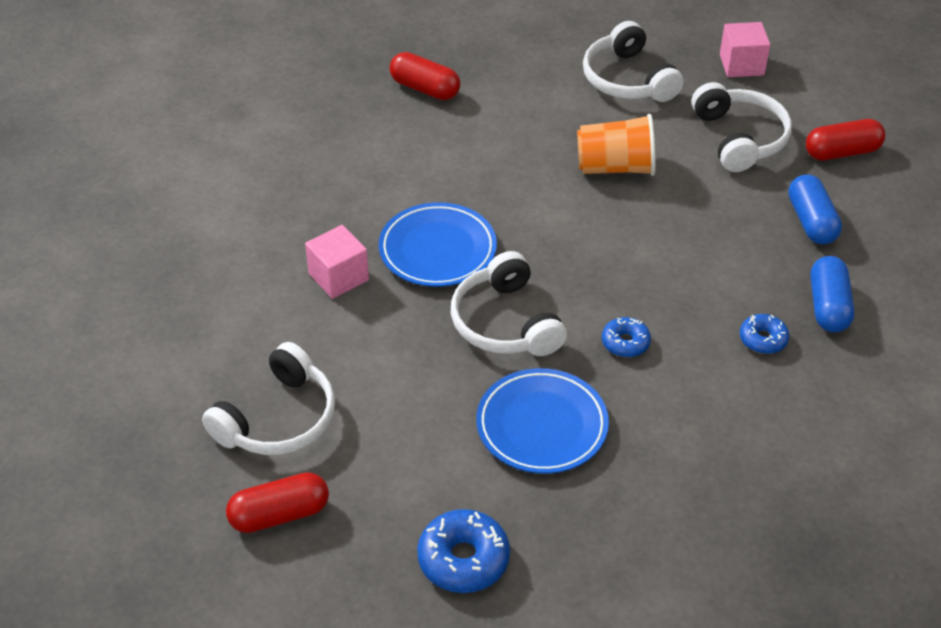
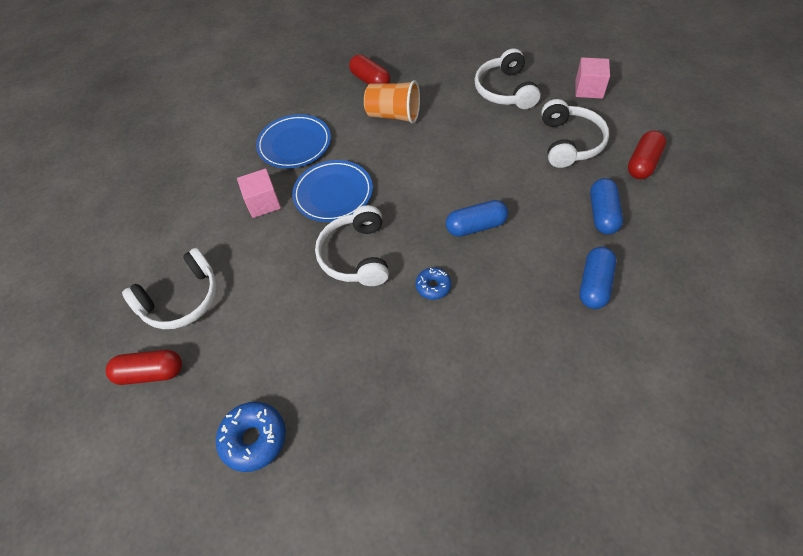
camera: 20 degrees right, 10 degrees up
(542, 426) = (350, 341): blue plate -> blue plate (294, 144)
(615, 167) = (474, 152): orange cup -> orange cup (393, 115)
(653, 261) = (476, 226): none -> blue capsule
(763, 339) = (535, 303): blue donut -> none
(842, 152) = (642, 163): red capsule -> red capsule turned 60 degrees counterclockwise

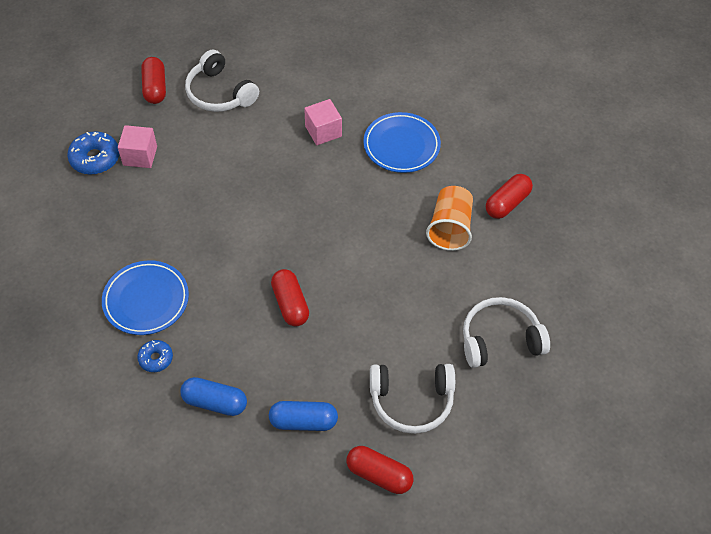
camera: 80 degrees right, 0 degrees up
(333, 194) = (334, 184): blue plate -> blue plate (146, 300)
(356, 255) = (259, 208): white headphones -> none
(433, 286) = (221, 269): blue donut -> blue donut (156, 358)
(476, 226) = (290, 304): blue capsule -> red capsule
(589, 89) = (509, 433): pink cube -> pink cube (140, 156)

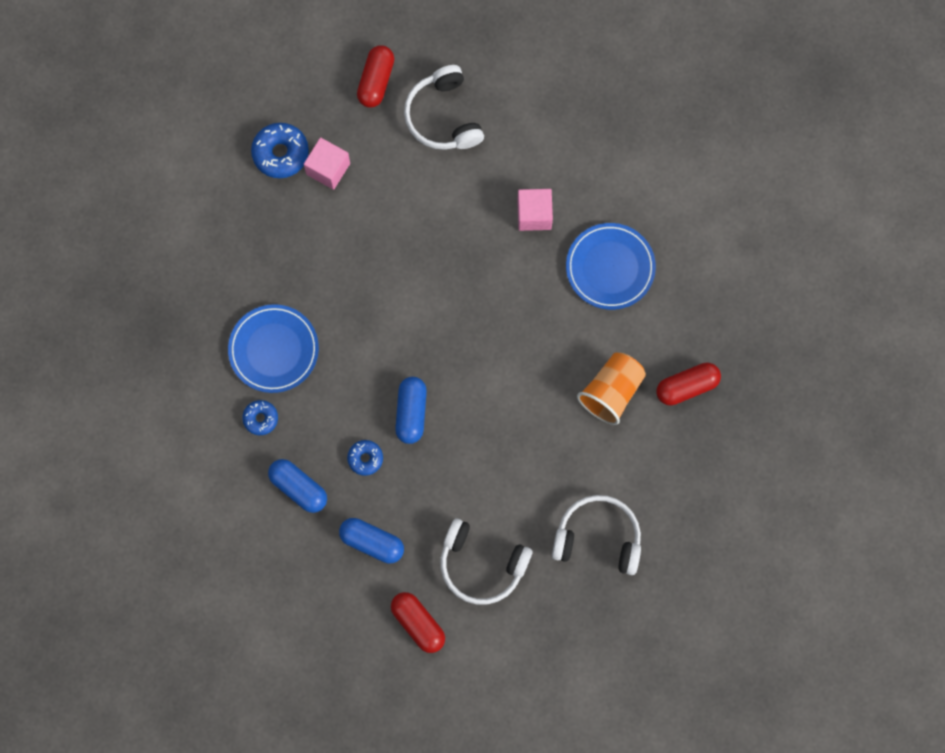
camera: 25 degrees right, 20 degrees up
(266, 355) = (365, 458): none -> blue donut
(290, 304) = (411, 412): red capsule -> blue capsule

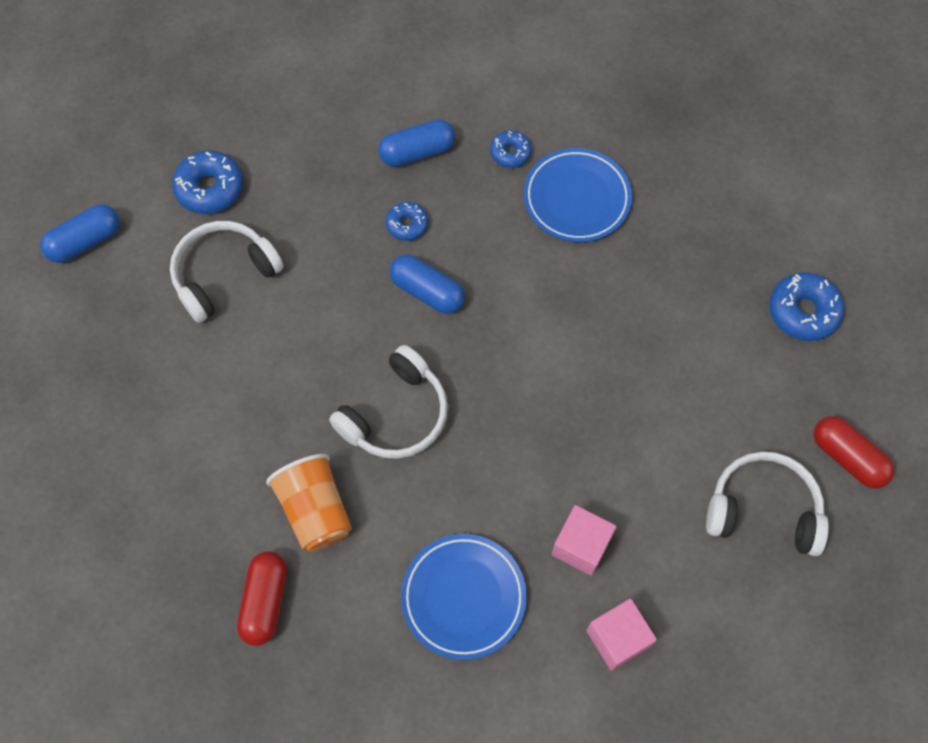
camera: 120 degrees right, 10 degrees down
(328, 169) = (759, 350): pink cube -> pink cube (617, 638)
(372, 542) = (318, 188): blue capsule -> blue capsule (85, 241)
(418, 623) = (210, 188): red capsule -> blue donut
(598, 538) = (168, 403): white headphones -> white headphones (396, 415)

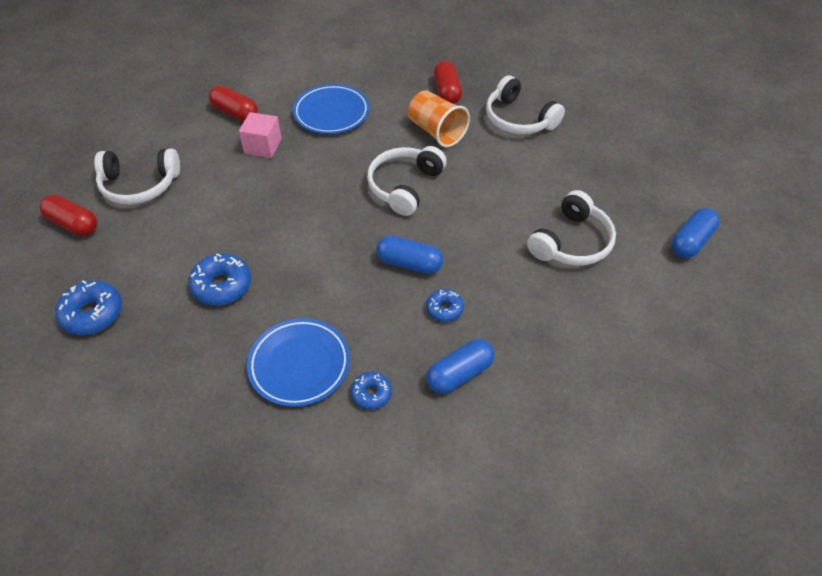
camera: 165 degrees right, 15 degrees down
(182, 507) = (519, 119): none -> white headphones
(210, 188) = (623, 301): blue donut -> blue donut (222, 285)
(617, 638) = (235, 113): pink cube -> red capsule

